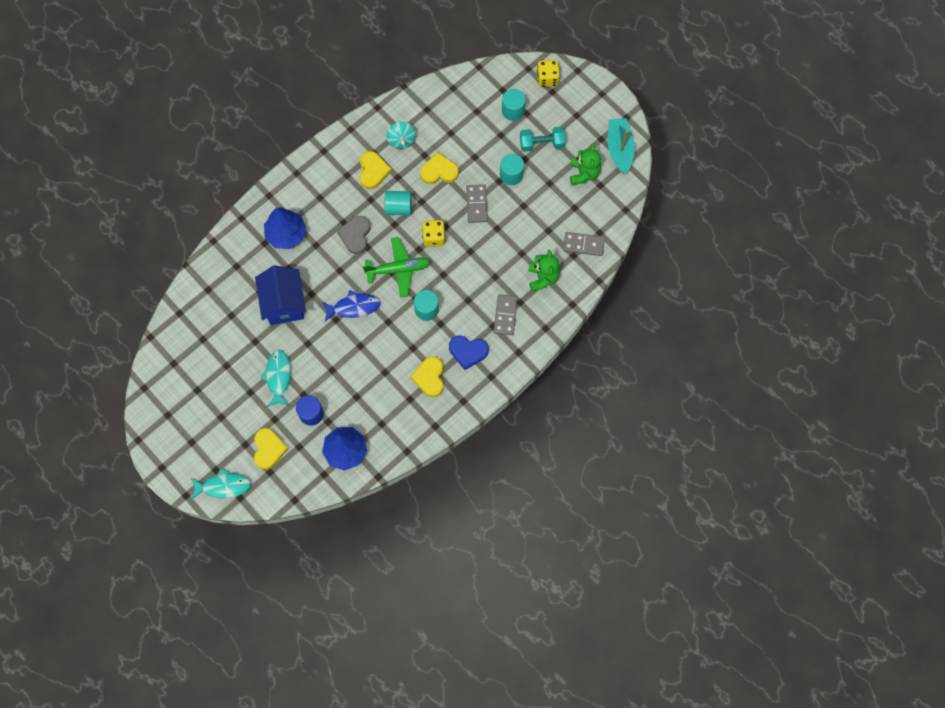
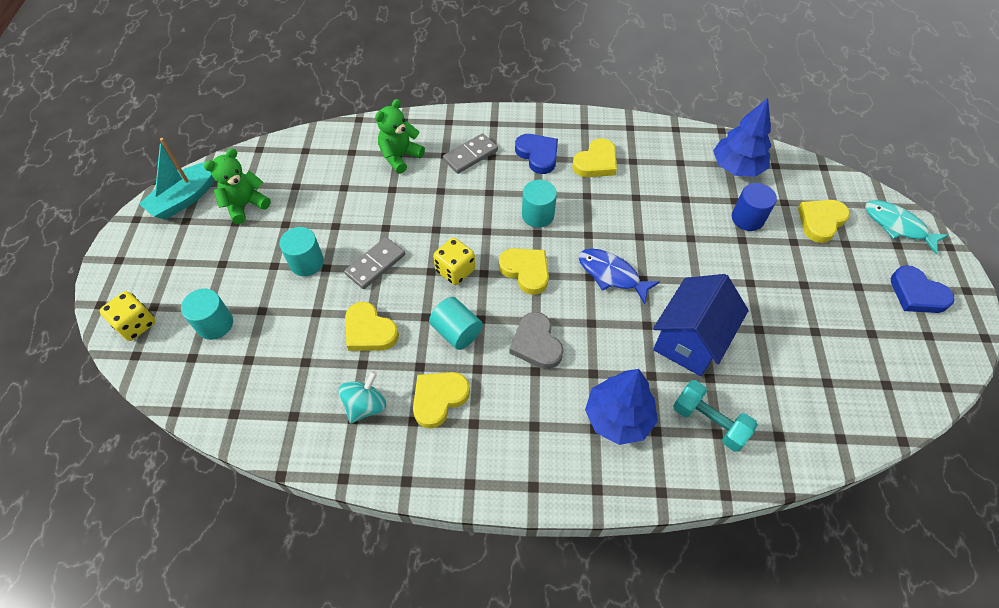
camera: 135 degrees left, 15 degrees down
(187, 439) = (917, 294): none -> blue heart
(278, 377) = (758, 274): turquoise fish -> none
(355, 235) = (536, 344): grey heart -> grey heart turned 105 degrees clockwise
(398, 269) = (526, 271): green plane -> yellow heart
(541, 143) = (239, 265): turquoise dumbbell -> turquoise dumbbell (709, 422)
(583, 245) = (331, 152): grey domino -> none

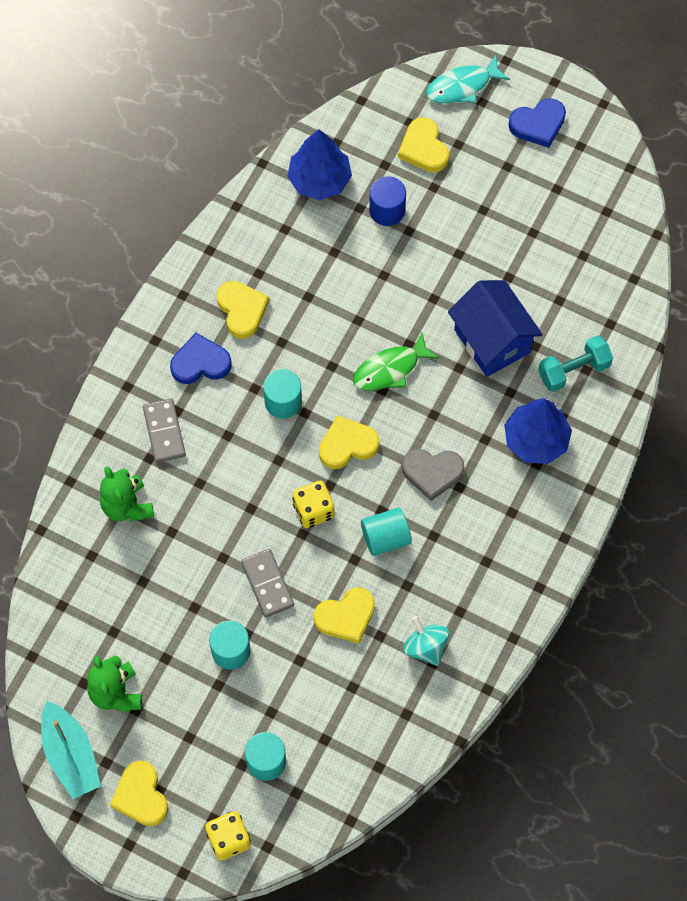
camera: 65 degrees left, 10 degrees up
(439, 399) = (448, 581): yellow heart -> yellow heart (141, 796)
(611, 274) = (390, 369): blue fish -> green fish

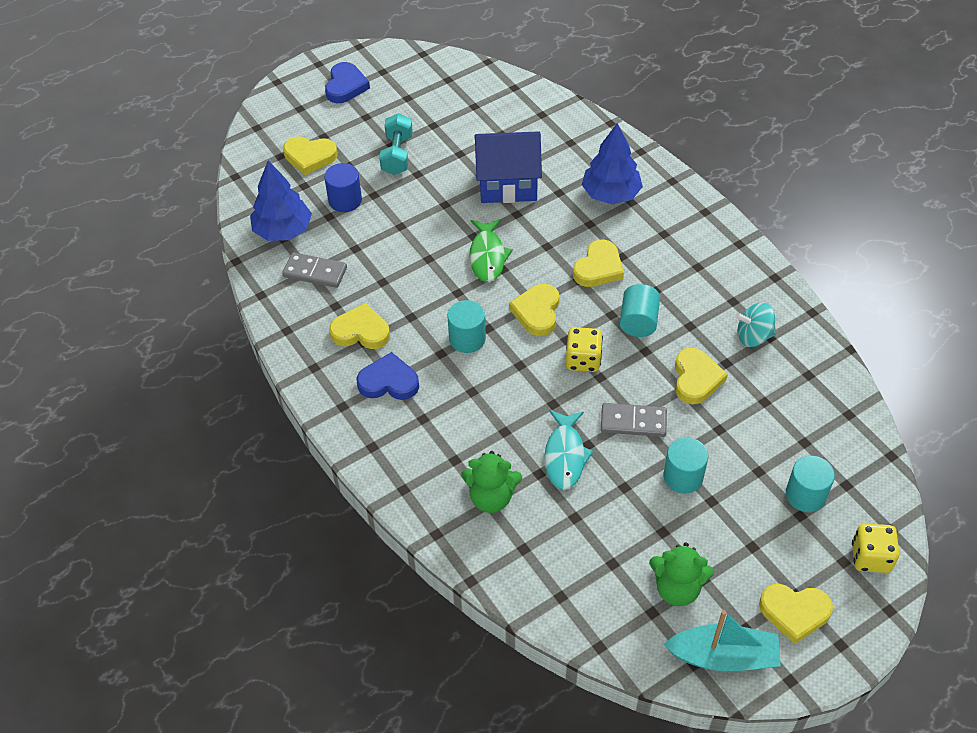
camera: 60 degrees left, 15 degrees down
(164, 432) = (436, 437): grey domino -> grey domino (315, 272)
(200, 363) = (388, 382): blue heart -> blue heart turned 75 degrees clockwise
(432, 473) = (598, 268): grey heart -> yellow heart
(462, 86) = (276, 114): turquoise fish -> turquoise fish (565, 456)
(573, 370) = (566, 149): turquoise dumbbell -> turquoise dumbbell (397, 155)

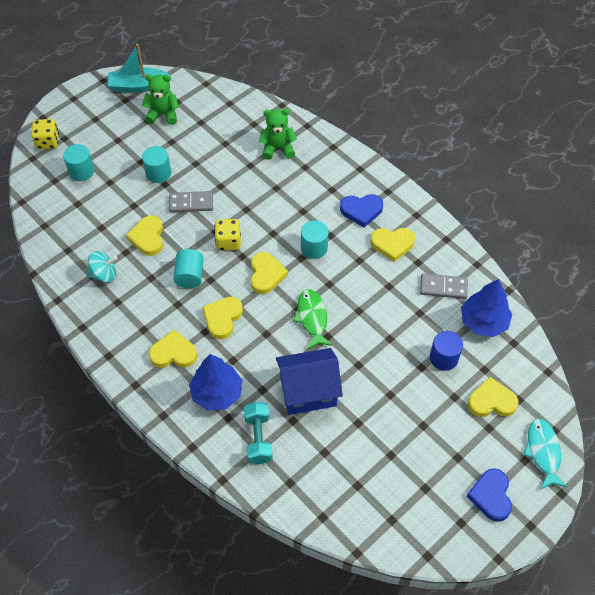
camera: 170 degrees right, 5 degrees up
(397, 155) = (414, 413): turquoise dumbbell -> turquoise dumbbell (258, 438)
(565, 456) = (234, 177): turquoise fish -> turquoise fish (543, 452)
(794, 612) = (97, 110): yellow heart -> yellow heart (173, 353)

